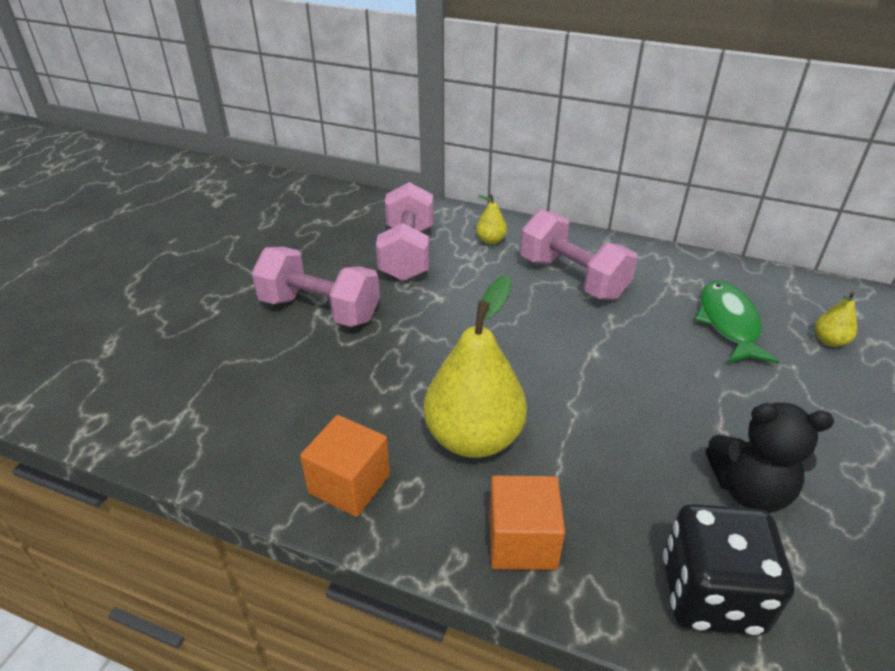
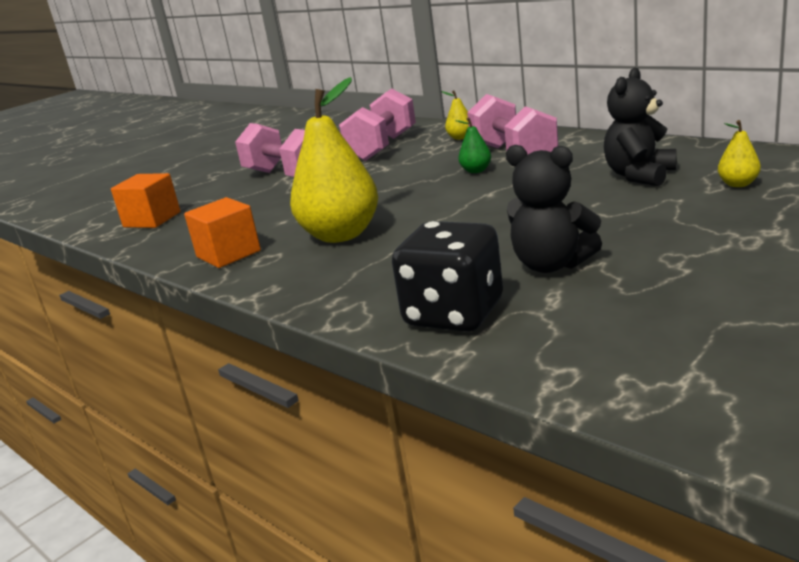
camera: 25 degrees right, 15 degrees down
(522, 541) = (327, 283): orange cube -> orange cube (152, 219)
(551, 307) = (476, 171): none -> green pear
(728, 323) = (639, 176): green fish -> black teddy bear

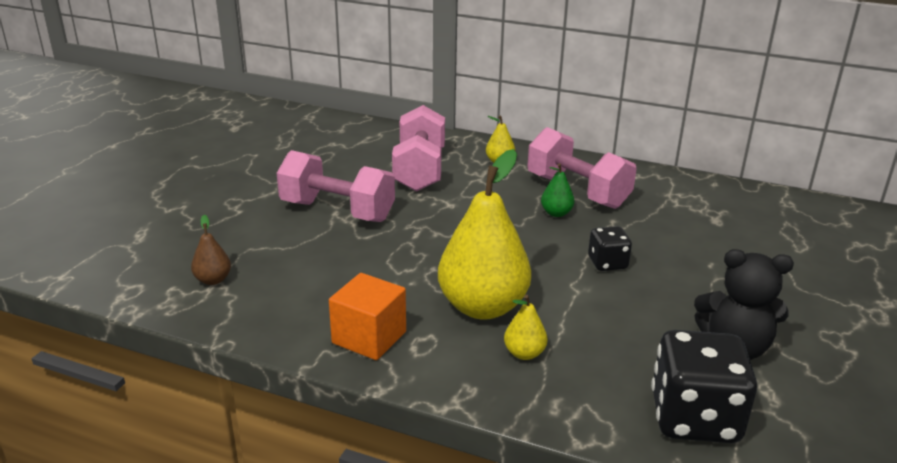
camera: 25 degrees left, 5 degrees up
(152, 219) = (213, 280): orange cube -> brown pear
(488, 204) = (607, 263): none -> black dice
(639, 176) = (723, 228): black teddy bear -> none
(738, 184) = (817, 242): yellow pear -> yellow pear (524, 353)

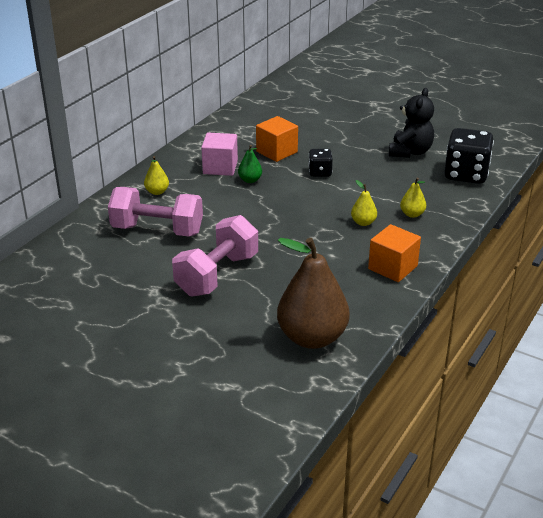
camera: 80 degrees left, 5 degrees up
(213, 280) = (312, 337): brown pear -> brown pear, size x2.31
(483, 307) = (363, 222): yellow pear -> yellow pear, size x0.43
(577, 191) = (220, 167): pink dumbbell -> pink cube
(645, 226) = (276, 152): none -> orange cube

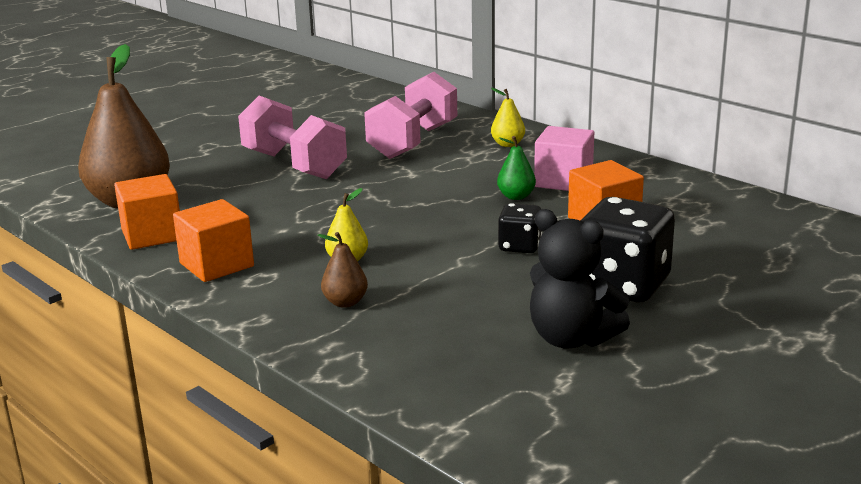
camera: 105 degrees right, 10 degrees down
(364, 307) = (152, 235): none -> orange cube
(412, 214) = (345, 302): yellow pear -> brown pear
(466, 174) = (455, 383): black dice -> black dice (622, 285)

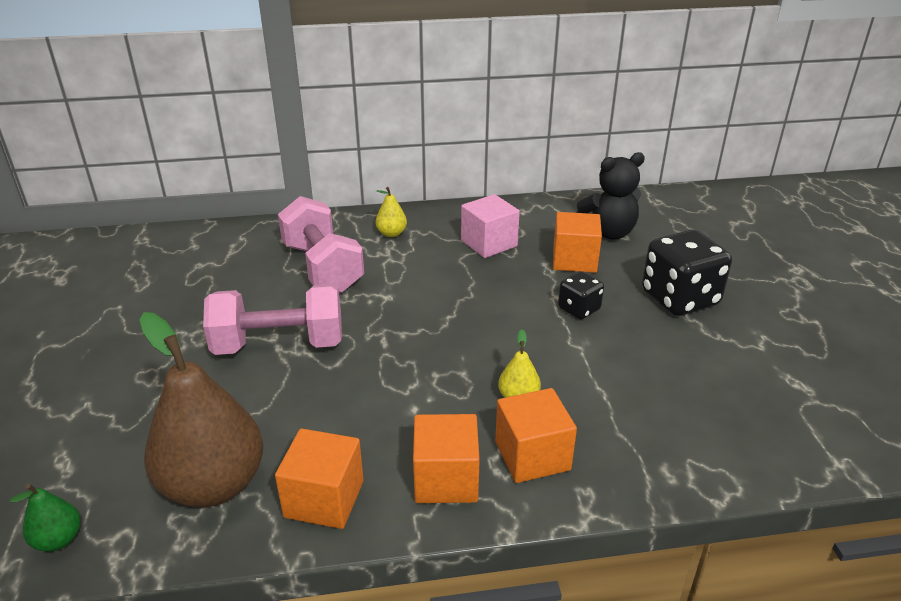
camera: 55 degrees left, 10 degrees up
(281, 286) = (532, 455): none -> orange cube
(345, 302) = (597, 432): brown pear -> none
(516, 196) = (491, 272): green pear -> green pear (58, 540)
(571, 338) = (741, 353): black teddy bear -> black teddy bear (607, 233)

